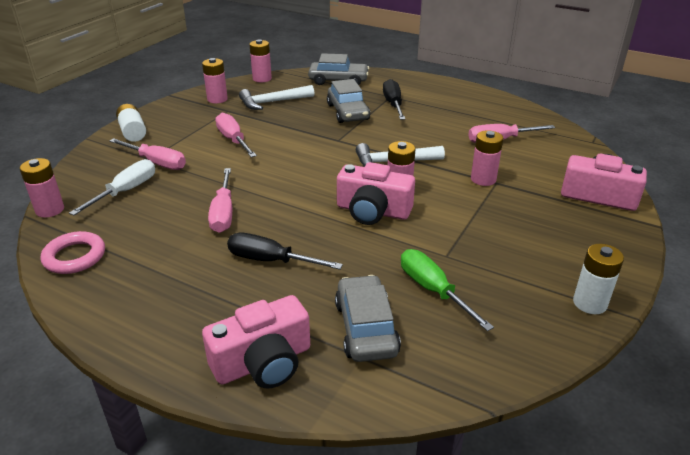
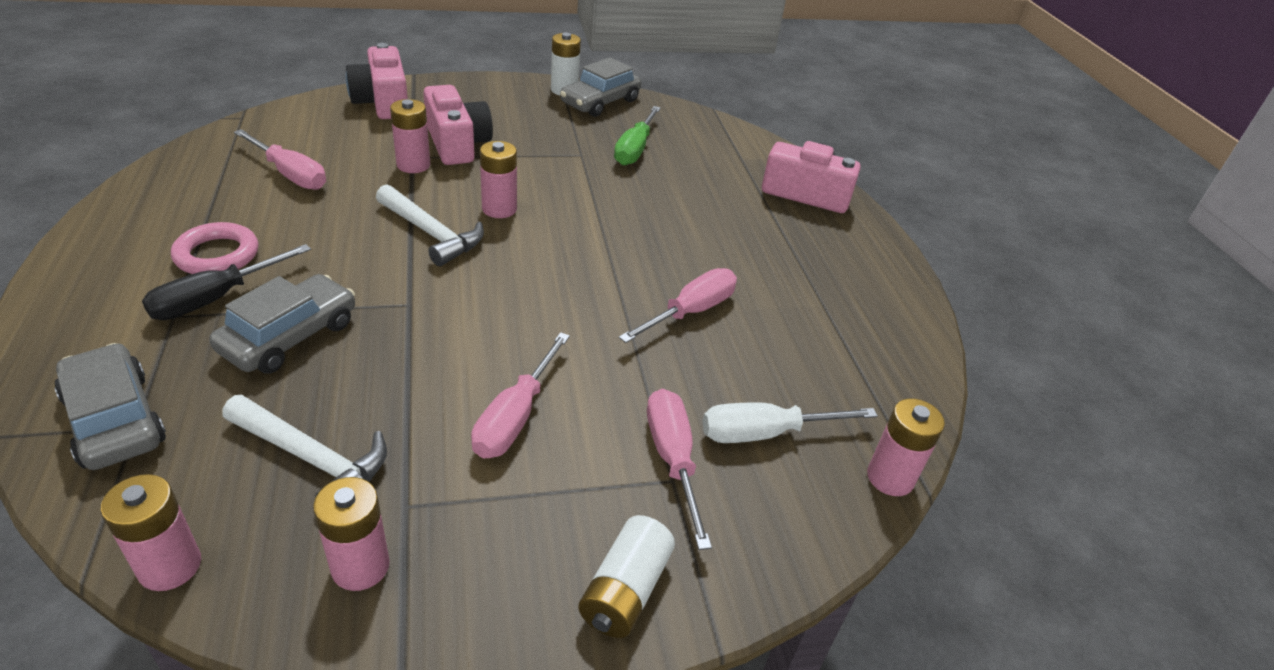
camera: 135 degrees left, 5 degrees up
(74, 257) = (894, 374): pink ring -> pink ring (217, 255)
(271, 261) = (712, 240): black screwdriver -> none
(366, 328) = (715, 165): grey car -> grey car (600, 102)
(373, 211) = (559, 212): pink camera -> pink camera (457, 143)

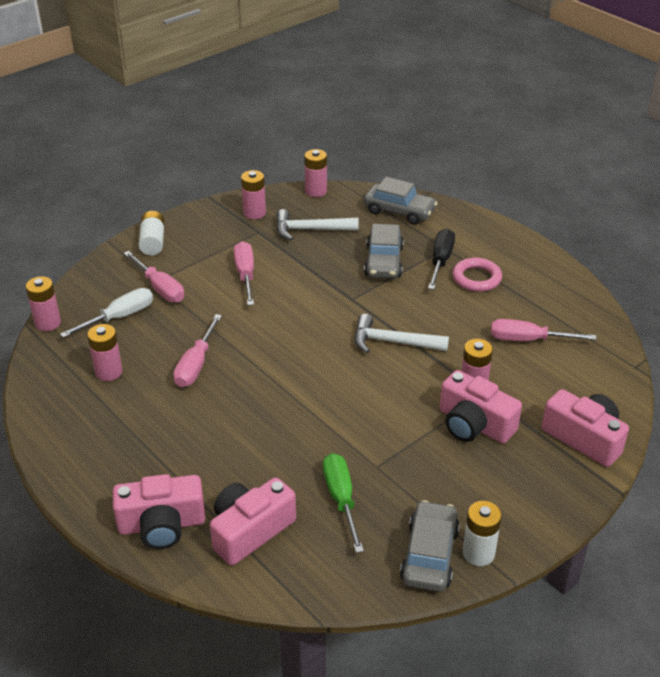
camera: 155 degrees right, 0 degrees up
(499, 209) = (376, 380): pink battery -> pink battery (108, 372)
(729, 162) = (250, 531): none -> pink camera

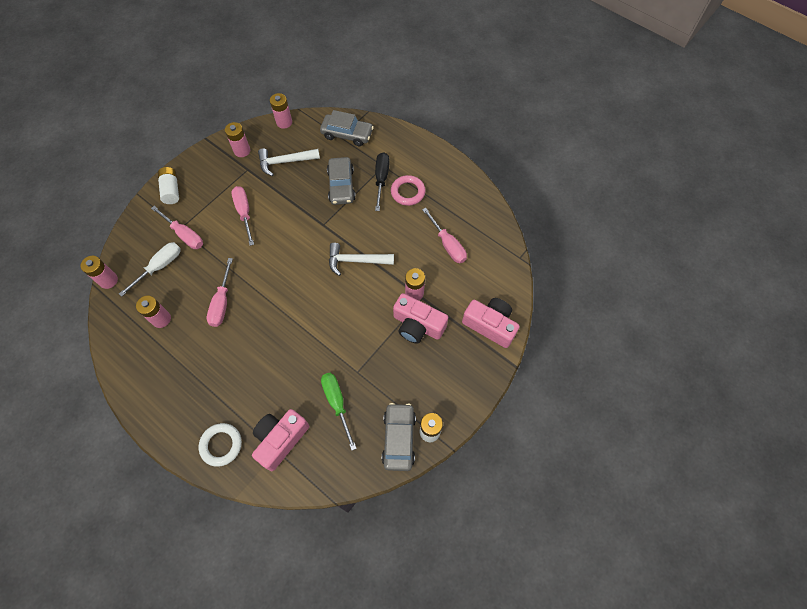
camera: 10 degrees left, 25 degrees up
(162, 525) = (221, 445): pink camera -> white ring
(528, 340) = (447, 244): pink screwdriver -> pink screwdriver turned 120 degrees counterclockwise

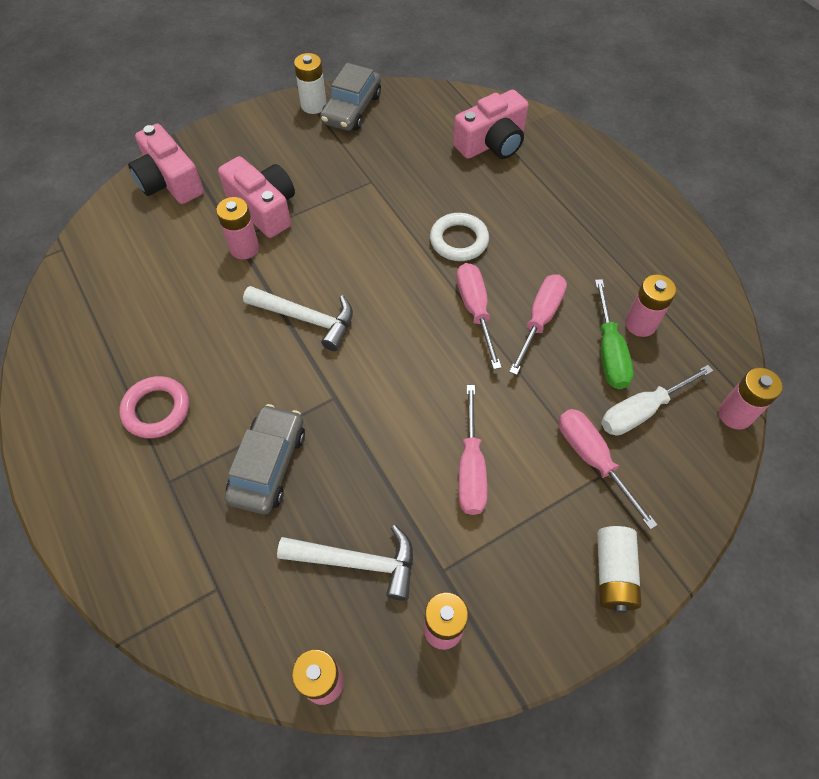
camera: 160 degrees left, 5 degrees down
(221, 445) = (566, 157): white ring -> white ring (459, 240)
(337, 403) = (410, 157): green screwdriver -> green screwdriver (609, 351)
(347, 134) = (198, 590): grey car -> none
(381, 179) = (188, 453): black screwdriver -> none
(447, 244) = (151, 299): pink screwdriver -> pink screwdriver (475, 310)

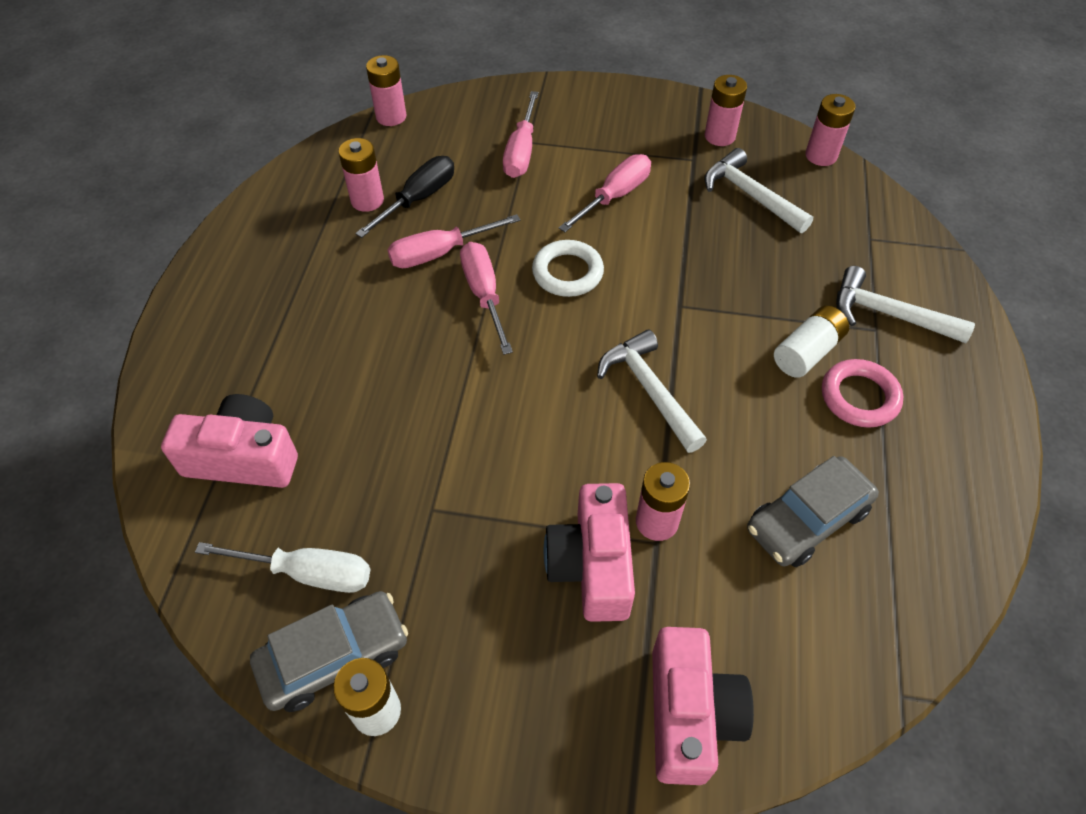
camera: 140 degrees left, 5 degrees down
(164, 505) = (888, 314): none -> white hammer
(268, 465) = (777, 291): grey car -> grey car (807, 520)
(459, 240) = (421, 368): white ring -> white ring (567, 272)
(475, 310) = (484, 295): pink screwdriver -> pink screwdriver turned 135 degrees clockwise
(609, 351) = (418, 199): green screwdriver -> black screwdriver
(613, 573) = (582, 100): white battery -> white battery (807, 352)
(641, 411) = (449, 154): white screwdriver -> white screwdriver (307, 573)

